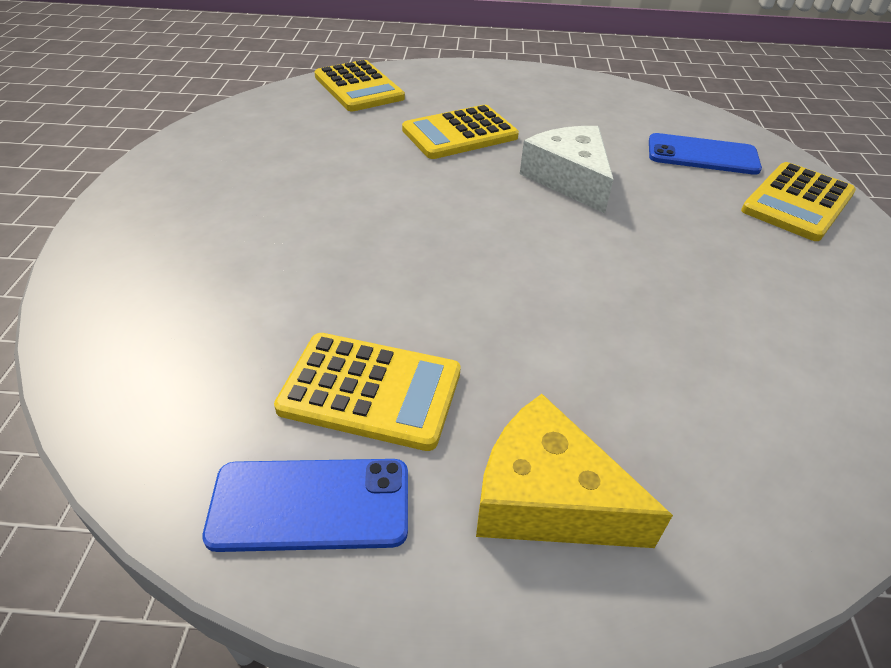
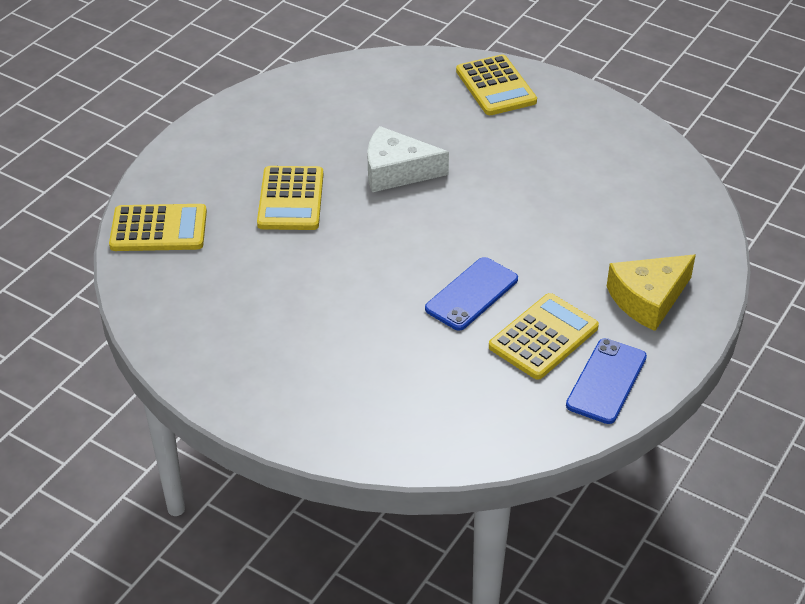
camera: 60 degrees left, 0 degrees up
(702, 155) = (414, 94): blue phone -> blue phone (471, 294)

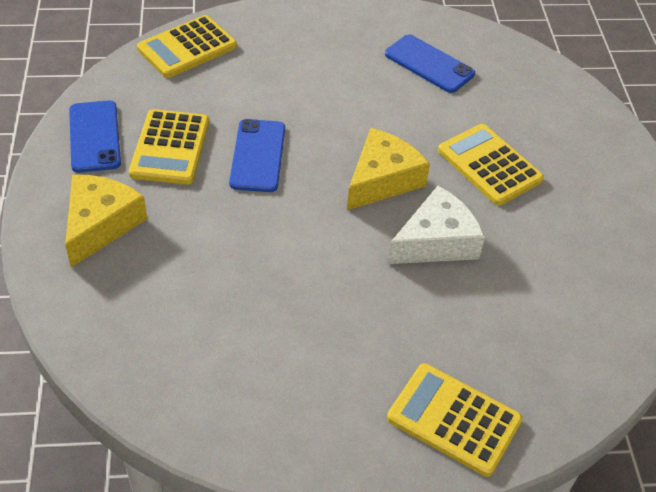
camera: 140 degrees right, 5 degrees up
(158, 229) = (549, 91): yellow calculator -> yellow calculator (187, 48)
(228, 303) = (429, 64): none -> blue phone
(388, 228) = (382, 180): none -> yellow cheese

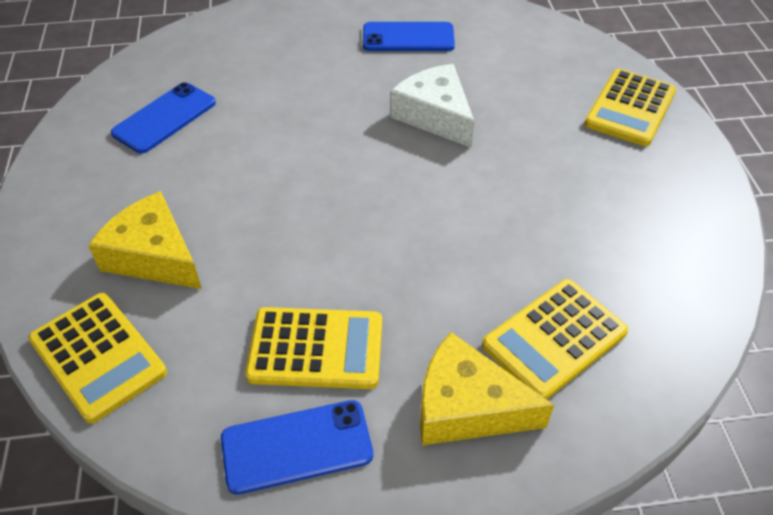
camera: 90 degrees left, 0 degrees up
(258, 156) = (325, 257): blue phone -> blue phone (408, 37)
(382, 180) = (355, 152): yellow cheese -> yellow cheese (154, 256)
(489, 165) = (327, 80): yellow calculator -> yellow calculator (554, 339)

